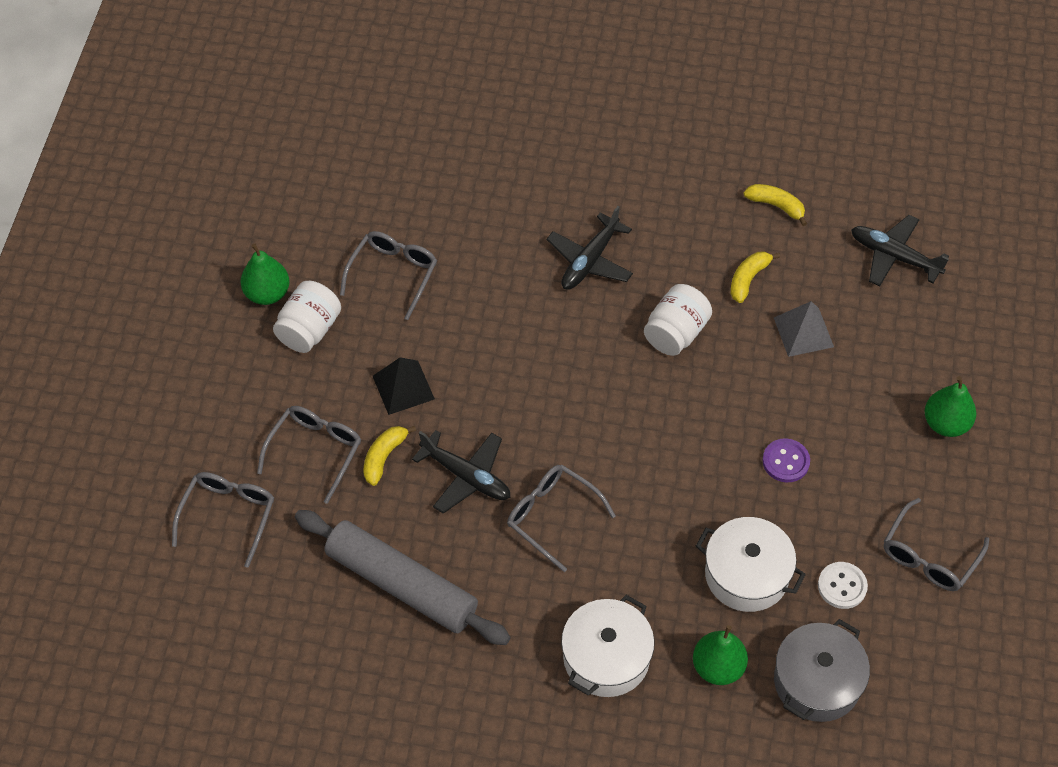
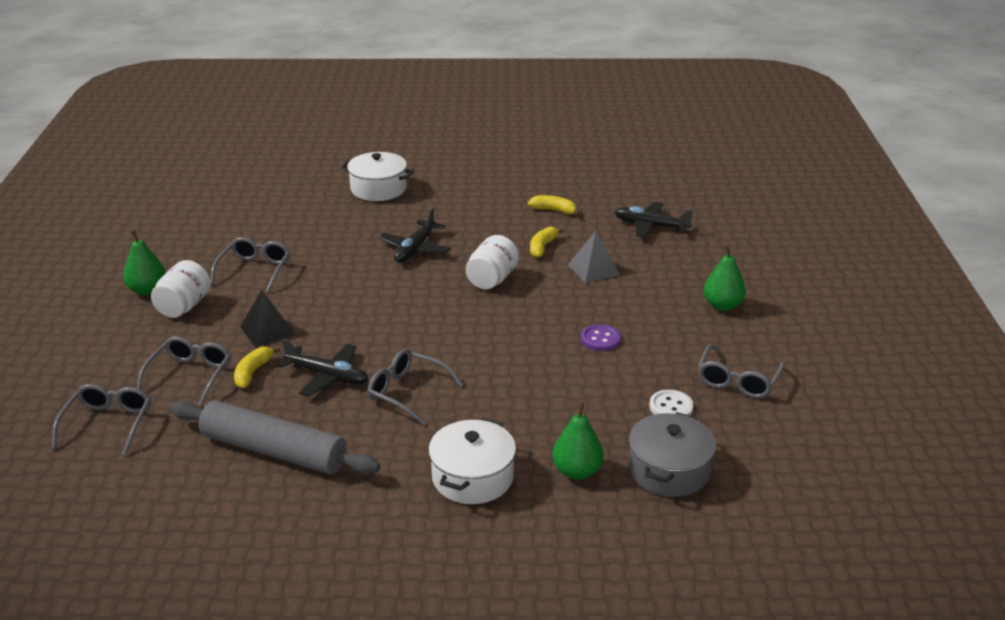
camera: 10 degrees left, 25 degrees down
(746, 574) = (586, 409): white pot -> white pot (378, 189)

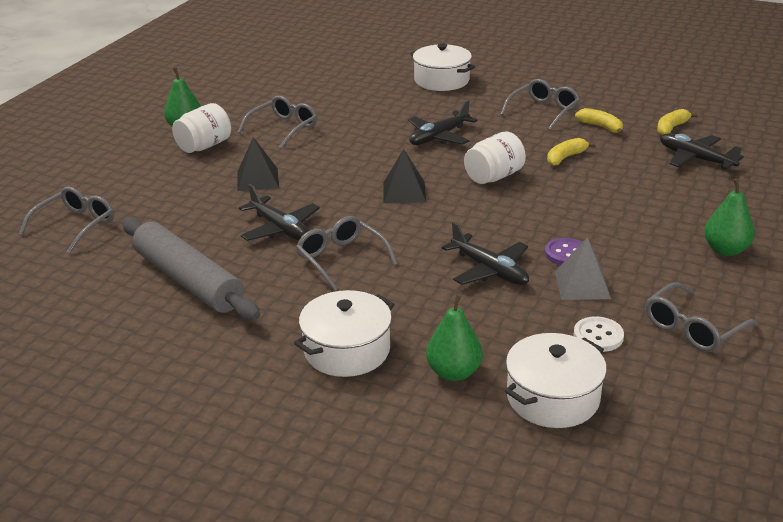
camera: 25 degrees right, 0 degrees up
(189, 376) = (167, 202): grey glasses -> grey glasses (543, 111)
(253, 372) = (220, 211): yellow banana -> yellow banana (671, 128)
(420, 312) = (404, 192): none -> black pyramid
(546, 370) = (489, 270): none -> black plane
(593, 269) = (605, 187): grey pyramid -> grey pyramid (582, 285)
(669, 470) = (552, 398): grey pot -> white pot

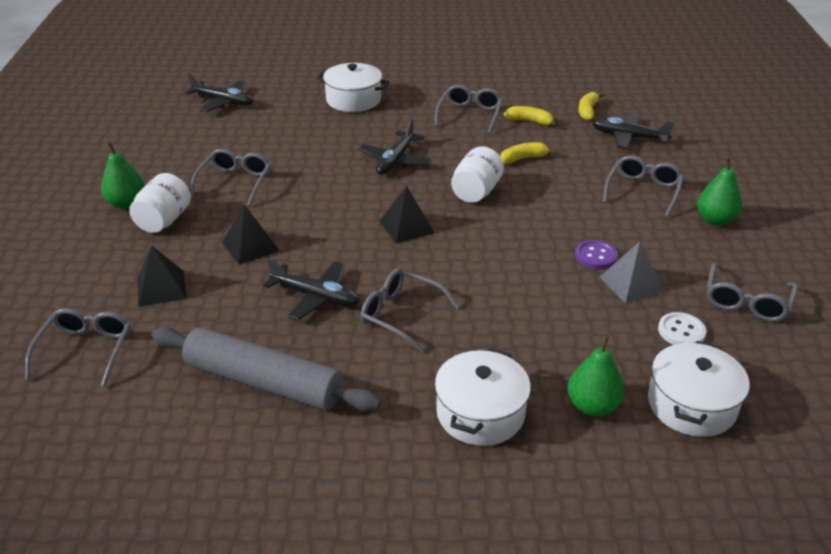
camera: 25 degrees left, 5 degrees up
(164, 195) = (161, 288): none -> black pyramid
(489, 270) = (544, 290): black plane -> black plane (223, 102)
(565, 157) = (523, 158): yellow banana -> yellow banana turned 45 degrees clockwise
(667, 209) = (643, 191): none -> grey glasses

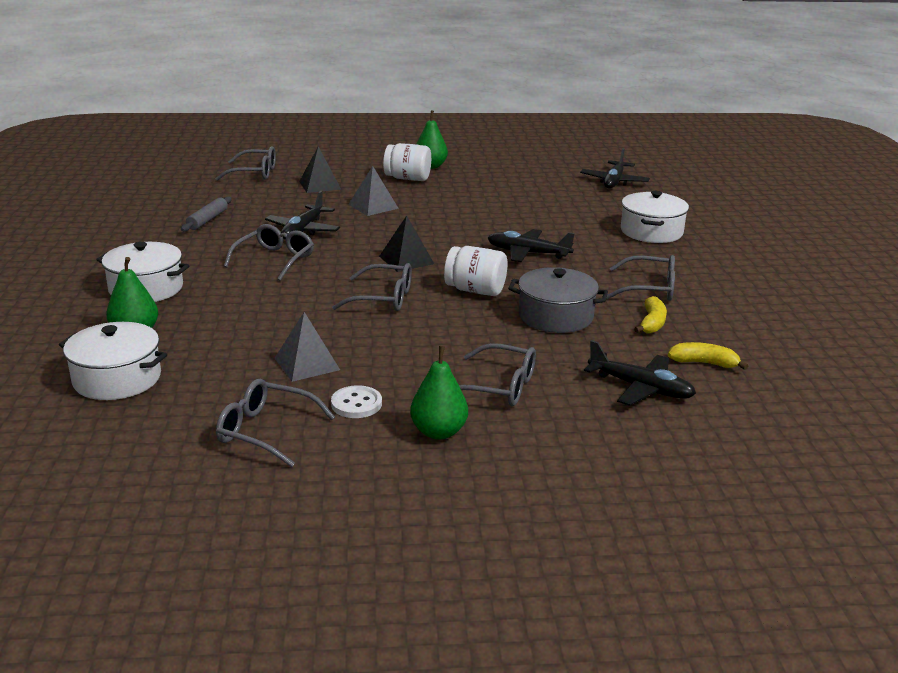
camera: 85 degrees right, 10 degrees down
(234, 183) = (468, 195): grey glasses -> grey glasses (382, 298)
(250, 246) = (373, 206): black pyramid -> grey pyramid
(263, 382) = (207, 220): grey rolling pin -> grey rolling pin, size x0.49
(523, 158) = (555, 316): yellow banana -> grey pot
(595, 256) = (358, 347): purple button -> none
(628, 137) = (640, 388): black plane -> black plane turned 105 degrees clockwise
(681, 331) = (223, 384): white button -> white button (356, 404)

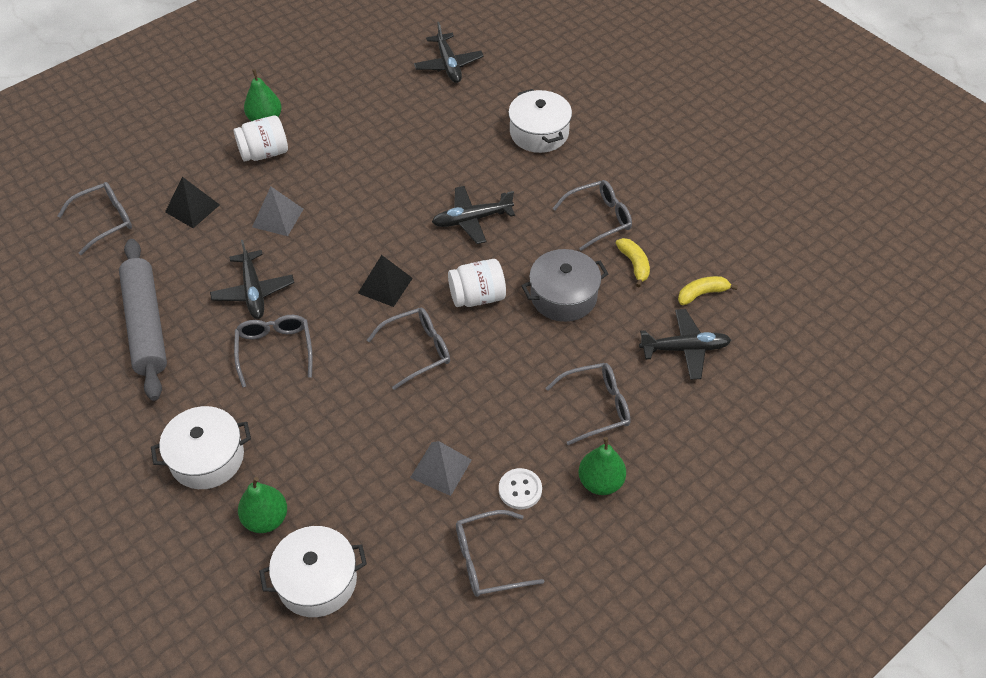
camera: 35 degrees left, 25 degrees up
(207, 220) = (146, 325): grey rolling pin -> grey rolling pin, size x2.05

